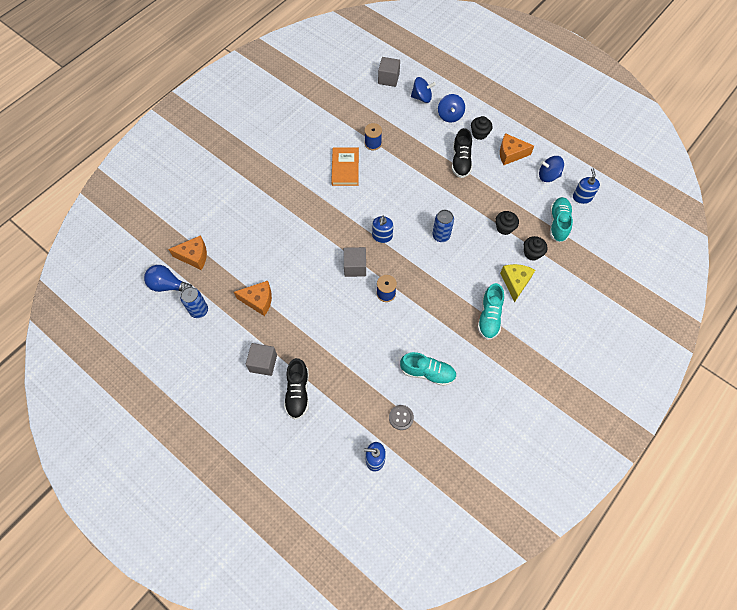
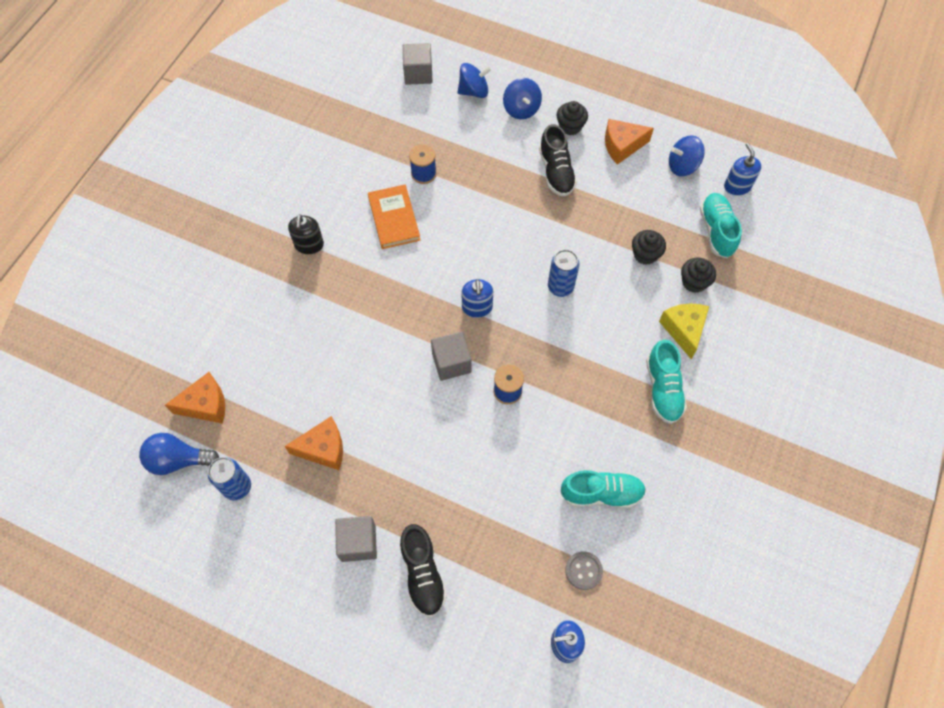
camera: 15 degrees left, 0 degrees up
(286, 172) = (309, 245): none -> black soap dispenser

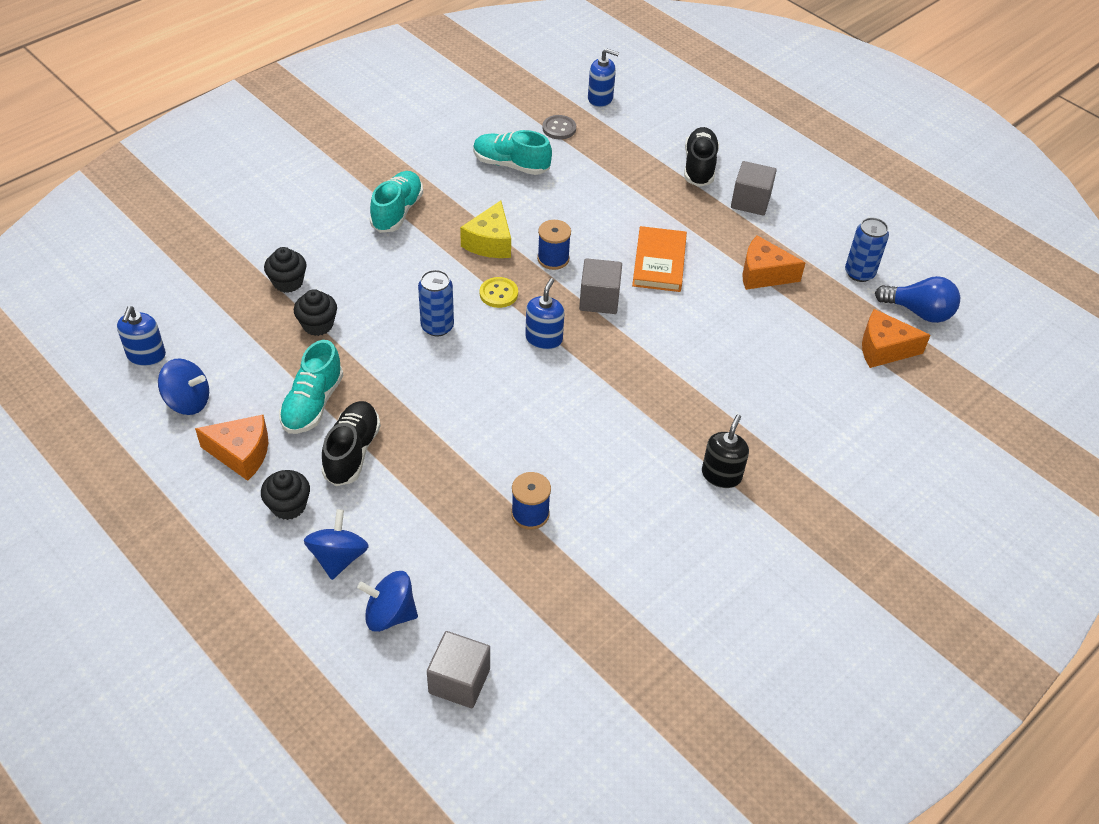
camera: 160 degrees left, 15 degrees down
(394, 218) = (597, 469): orange book -> orange book (659, 262)
(532, 336) = (498, 294): none -> yellow button
(684, 330) = (336, 247): yellow cheese -> yellow cheese (490, 242)
(716, 231) = (216, 319): turquoise shoe -> turquoise shoe (313, 404)

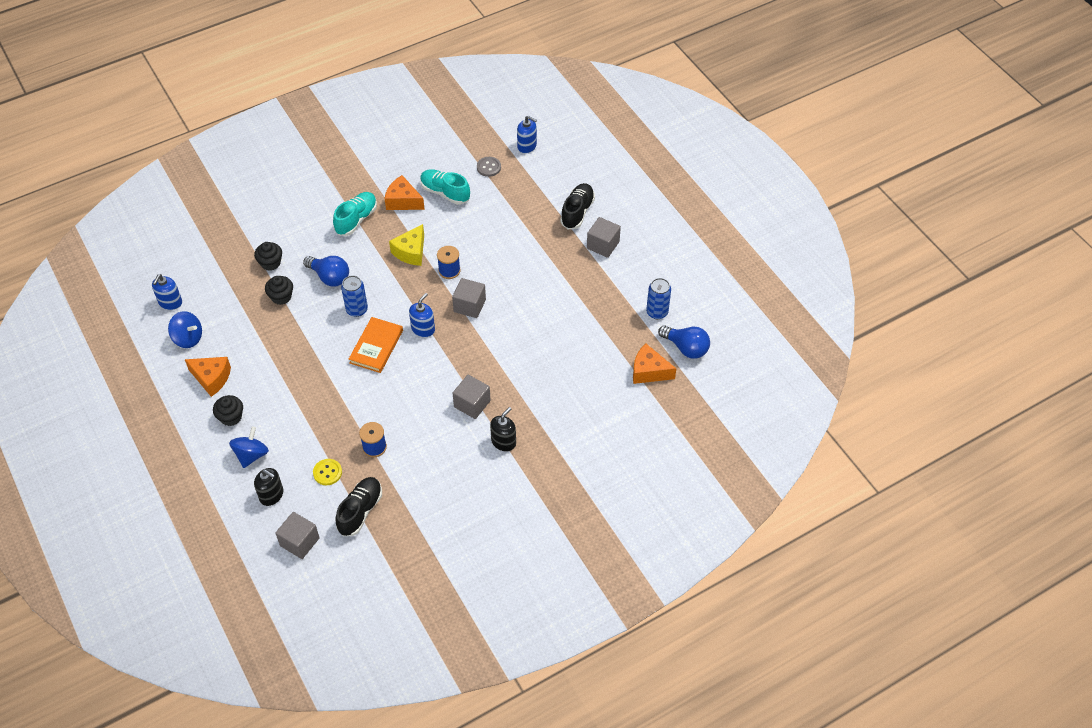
camera: 15 degrees right, 5 degrees up
(313, 404) = (263, 352): turquoise shoe -> none
(352, 452) = (278, 388): black shoe -> black shoe (360, 511)
(382, 289) = (329, 277): none -> blue light bulb
(390, 614) = (271, 495): blue spinning top -> black soap dispenser
(498, 294) = (404, 291): yellow button -> yellow button (327, 472)
(654, 429) = (472, 404): none -> grey cube
(659, 262) = (520, 283): orange book -> orange book (376, 346)
(763, 274) = (589, 303): orange cheese -> orange cheese (403, 201)

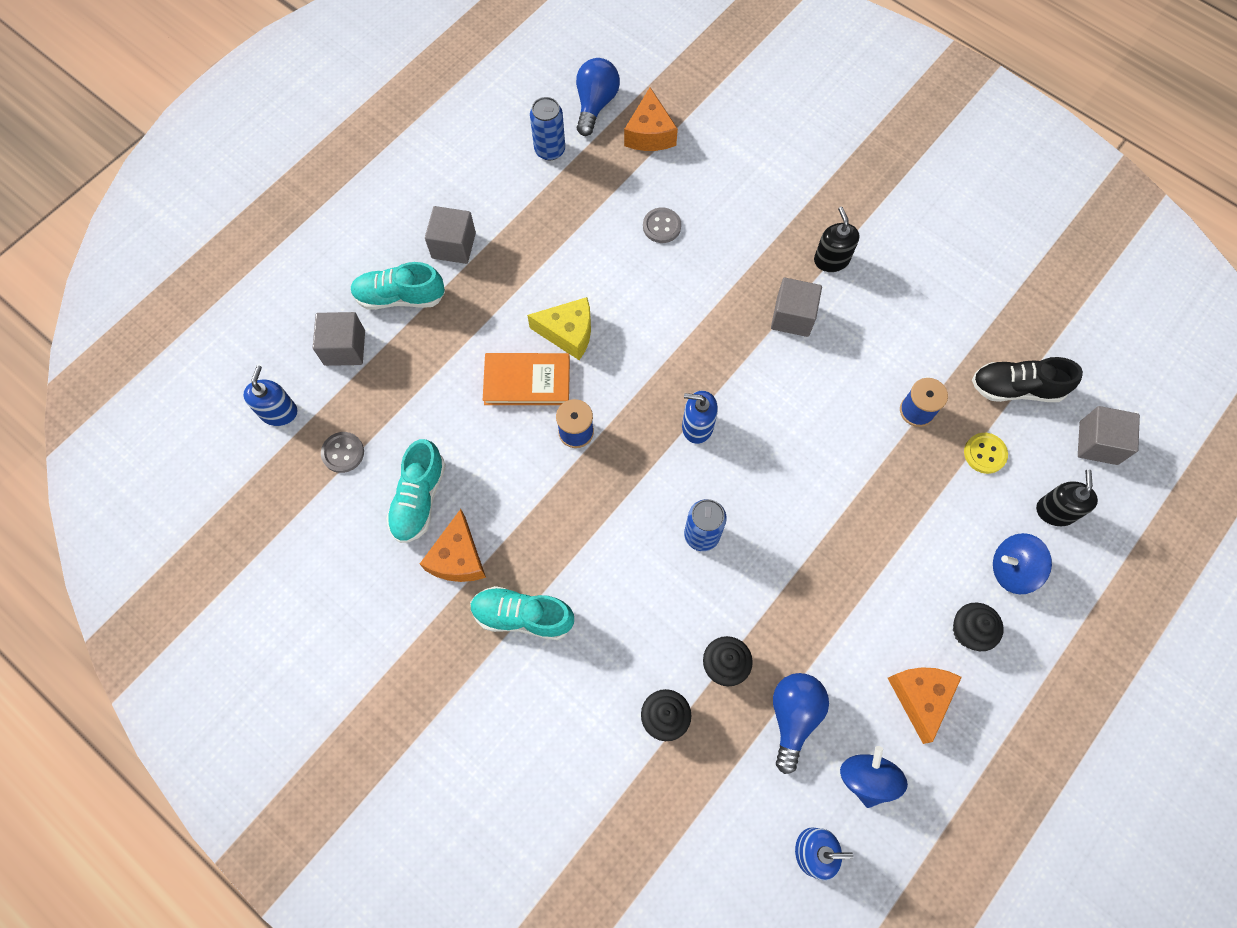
camera: 110 degrees left, 15 degrees up
(329, 277) = (656, 605): blue light bulb -> blue light bulb (793, 716)
(376, 346) = (755, 478): orange book -> orange book (527, 381)
(411, 252) = (560, 501): yellow cheese -> yellow cheese (568, 333)
(469, 306) = (630, 379): grey cube -> grey cube (344, 348)
(503, 442) = (831, 260): black soap dispenser -> black soap dispenser turned 60 degrees clockwise
(571, 355) = (661, 226): none -> grey button
(577, 212) = (400, 297): black shoe -> turquoise shoe

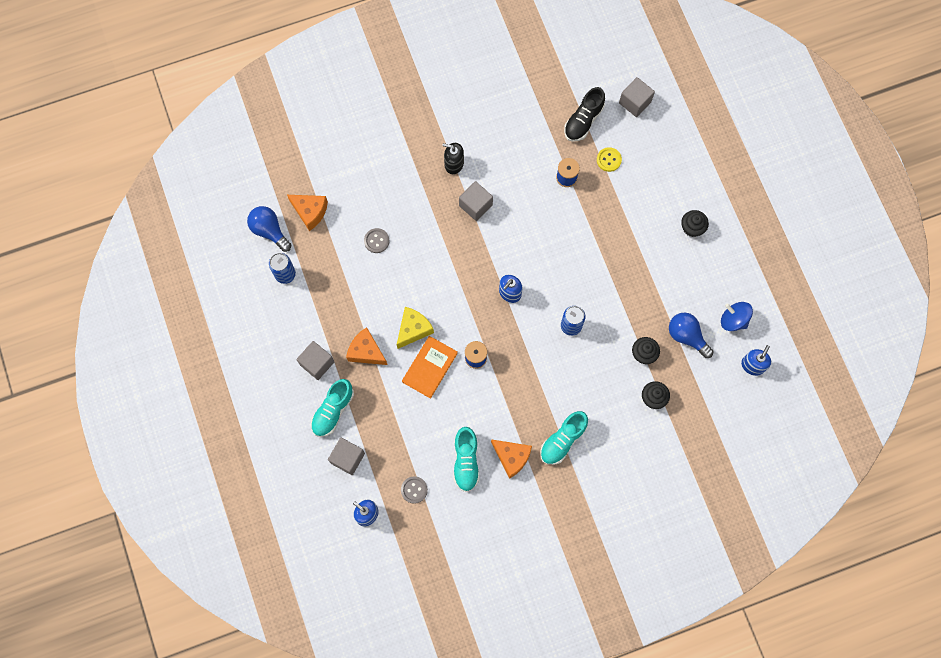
camera: 60 degrees left, 5 degrees up
(419, 498) = (466, 461): turquoise shoe -> turquoise shoe turned 45 degrees clockwise
(920, 697) = (710, 271): orange cheese -> orange cheese (366, 351)
(1012, 569) = (674, 187): blue spinning top -> none
(1055, 511) = (657, 147): black soap dispenser -> none

